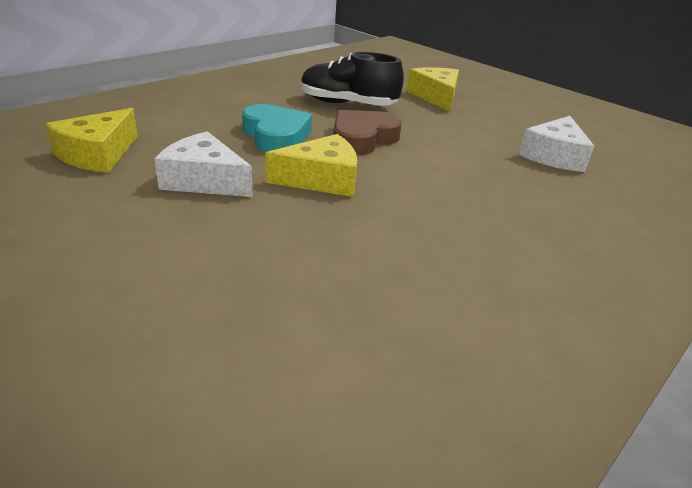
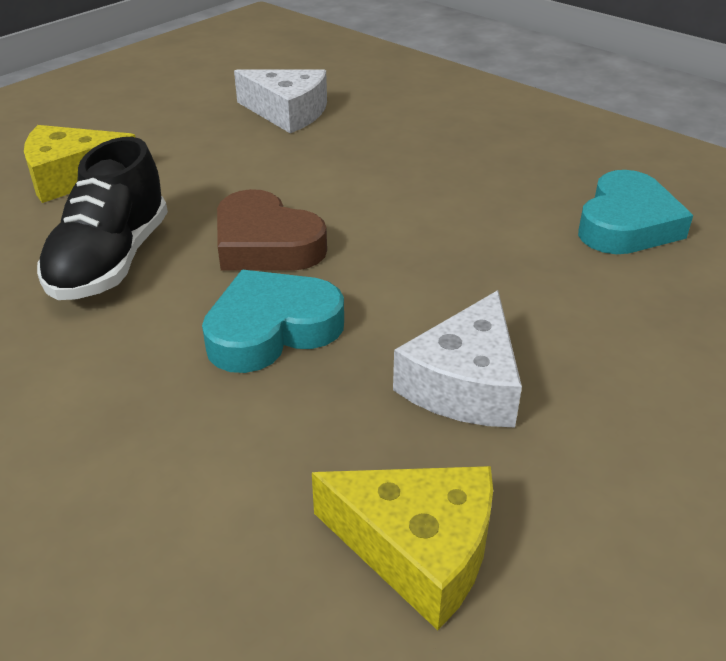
camera: 90 degrees left, 5 degrees up
(321, 179) = (416, 274): yellow cheese -> none
(390, 288) = (626, 224): none -> turquoise heart

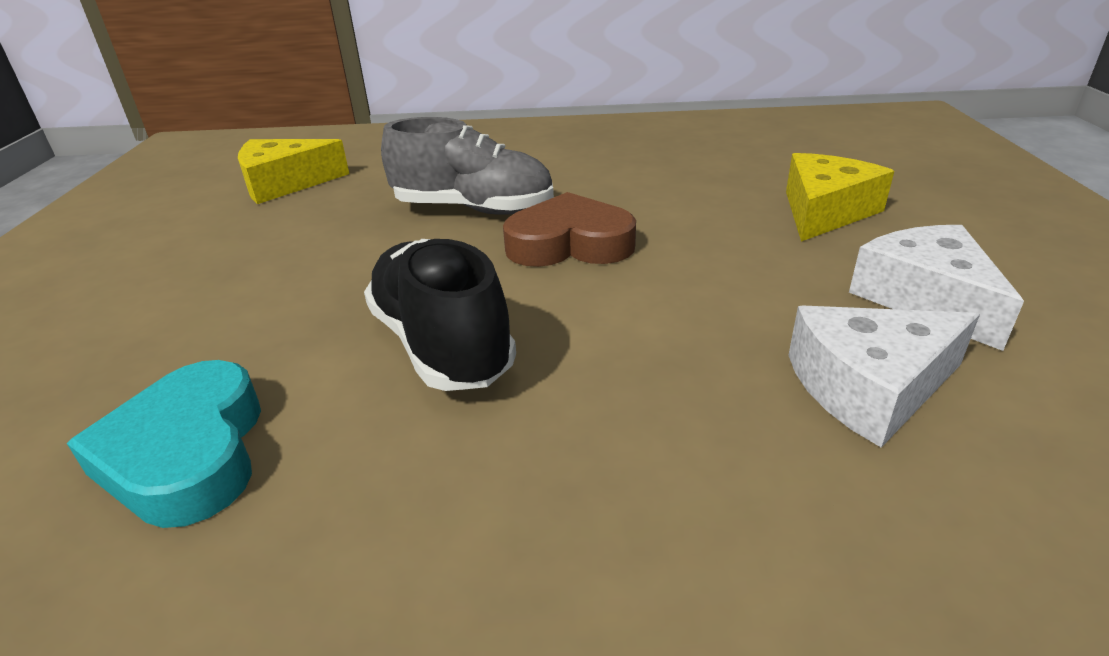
camera: 140 degrees right, 5 degrees down
(111, 261) = (648, 191): black shoe -> black shoe (441, 344)
(272, 329) = (474, 209): turquoise heart -> grey shoe
(465, 383) = (305, 238): white cheese -> white cheese (925, 299)

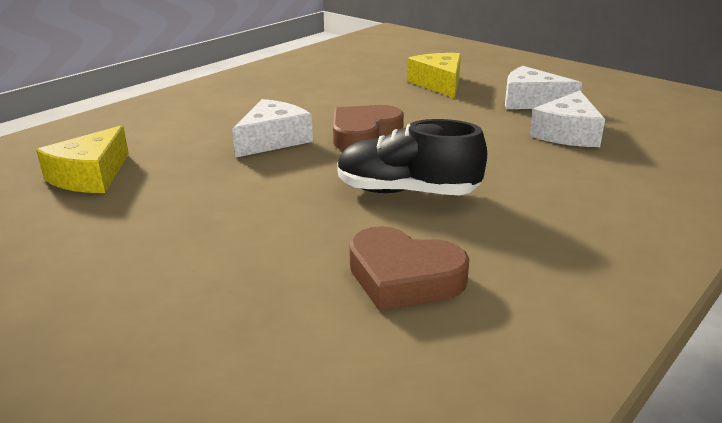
camera: 50 degrees left, 5 degrees down
(188, 454) = (403, 277): turquoise heart -> brown heart
(474, 209) = (273, 140): grey shoe -> white cheese

